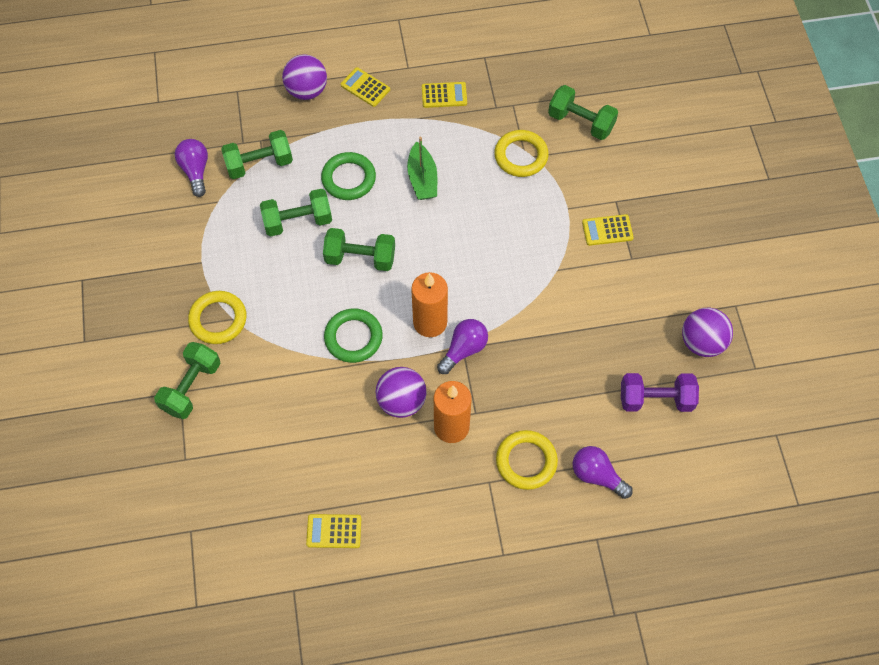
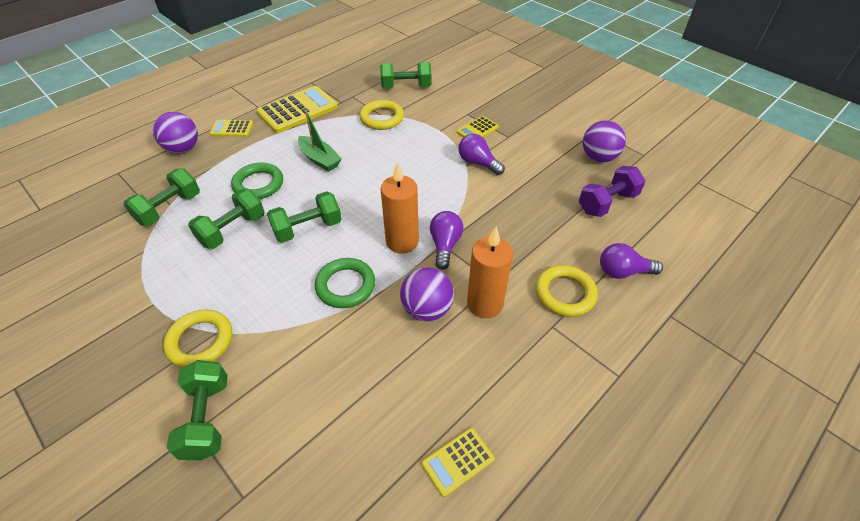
camera: 35 degrees left, 15 degrees down
(195, 171) = (107, 240): purple light bulb -> purple light bulb (478, 163)
(444, 95) = (298, 110): yellow calculator -> yellow calculator, size x1.91

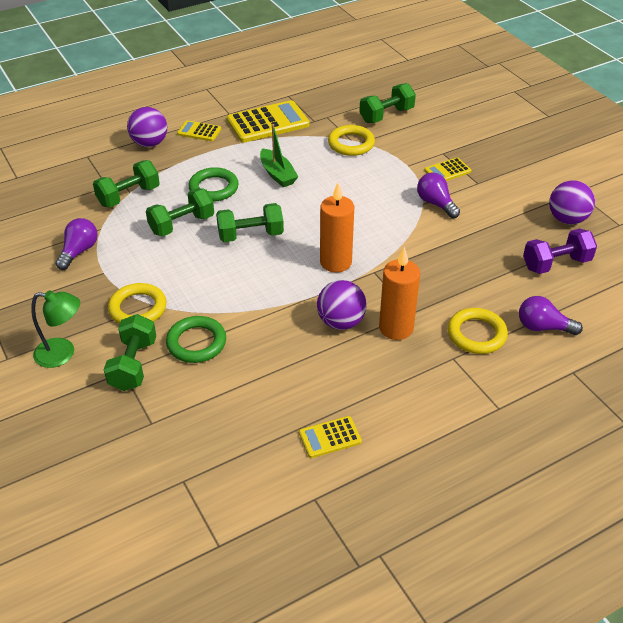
camera: 15 degrees right, 5 degrees down
(116, 423) = (63, 354): none -> green lamp
(345, 285) = (272, 289): green ring -> green ring (196, 343)
(406, 87) = (386, 115): green dumbbell -> green dumbbell turned 45 degrees counterclockwise
(445, 245) = (375, 273): purple light bulb -> purple light bulb (79, 251)

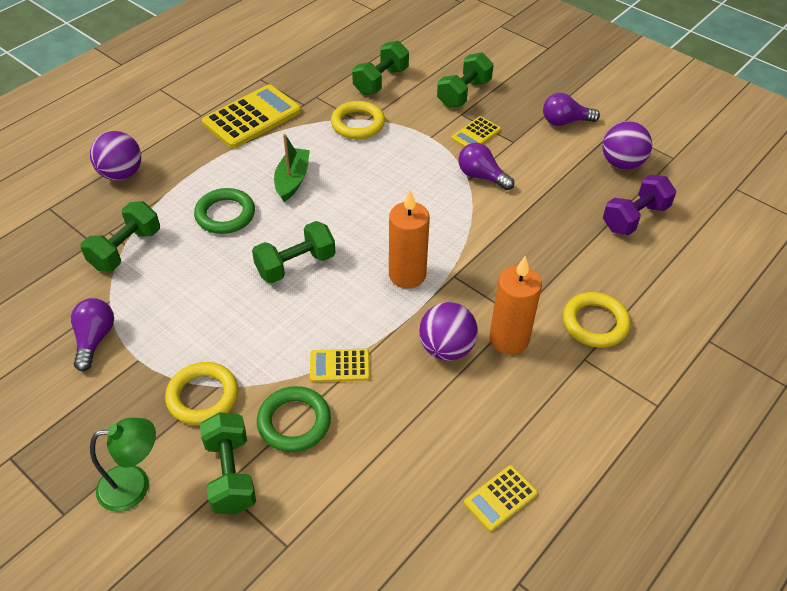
camera: 20 degrees left, 5 degrees up
(182, 224) = (208, 271): green dumbbell -> green dumbbell (464, 93)
(199, 131) = (175, 145): yellow calculator -> yellow calculator (339, 366)
(277, 174) = (292, 180): green boat -> green boat turned 120 degrees counterclockwise
(543, 327) = (656, 296): purple light bulb -> purple light bulb (565, 121)

